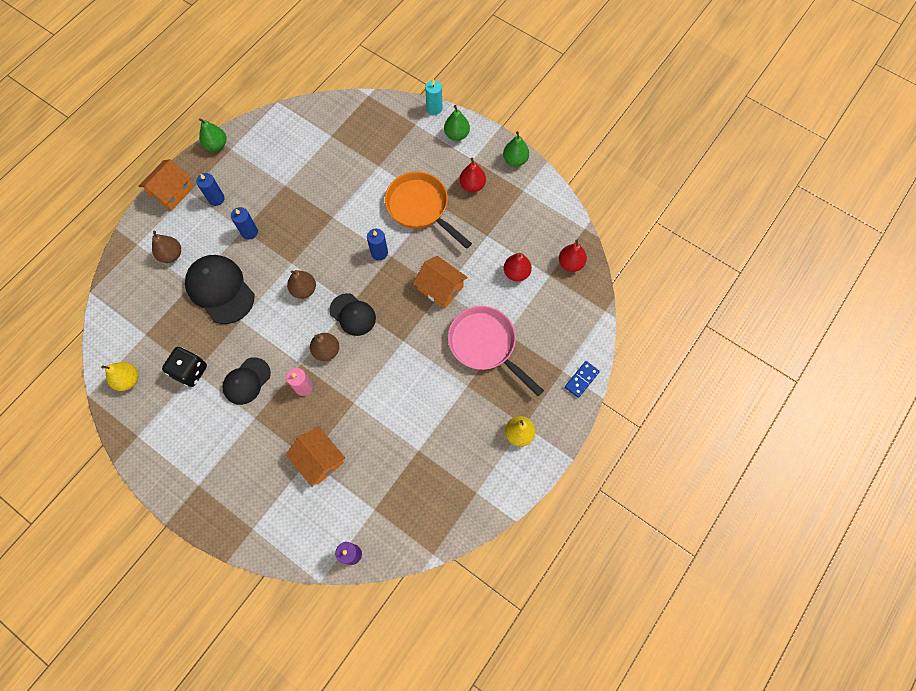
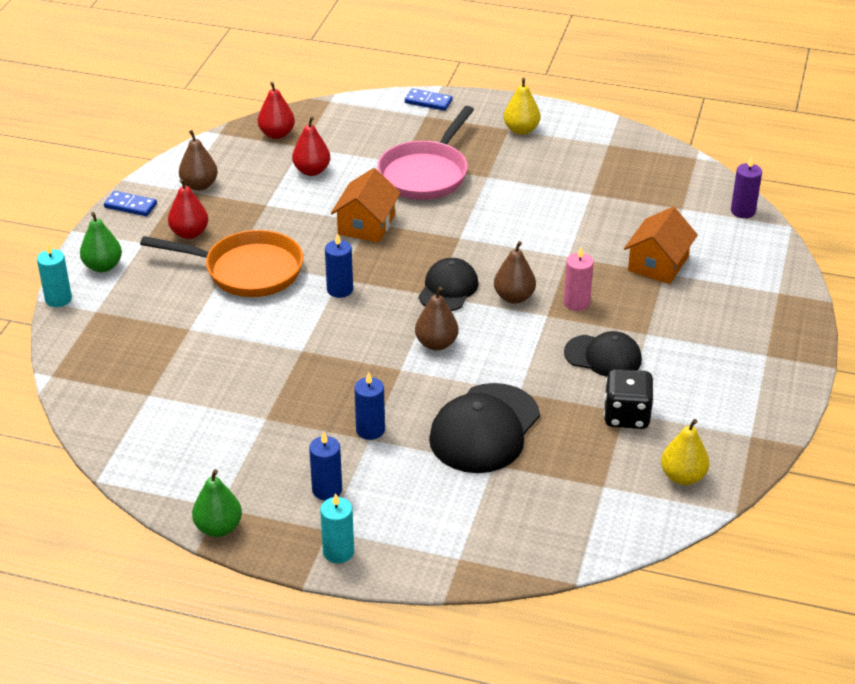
camera: 110 degrees left, 30 degrees down
(171, 255) = (456, 506): brown pear -> brown pear (199, 185)
(172, 192) = (338, 552): orange house -> turquoise candle
(420, 207) = (247, 271): orange pan -> orange pan turned 105 degrees counterclockwise
(515, 160) = (130, 206): green pear -> blue domino

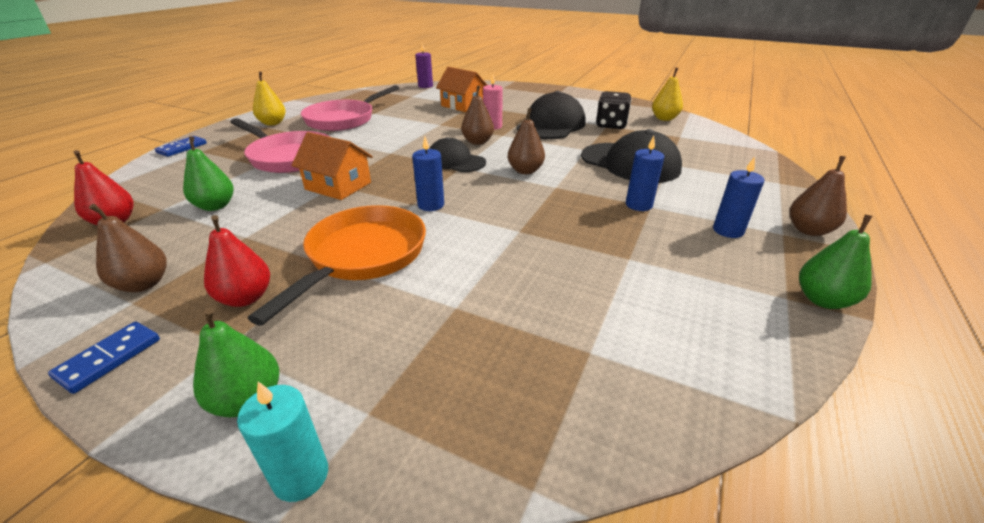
camera: 80 degrees left, 5 degrees down
(312, 171) = (215, 206): red pear -> green pear
(338, 552) = (808, 230): turquoise candle -> brown pear
(554, 177) = (344, 120): none -> pink pan
(603, 356) = (551, 125): black cap -> black cap, size x1.58

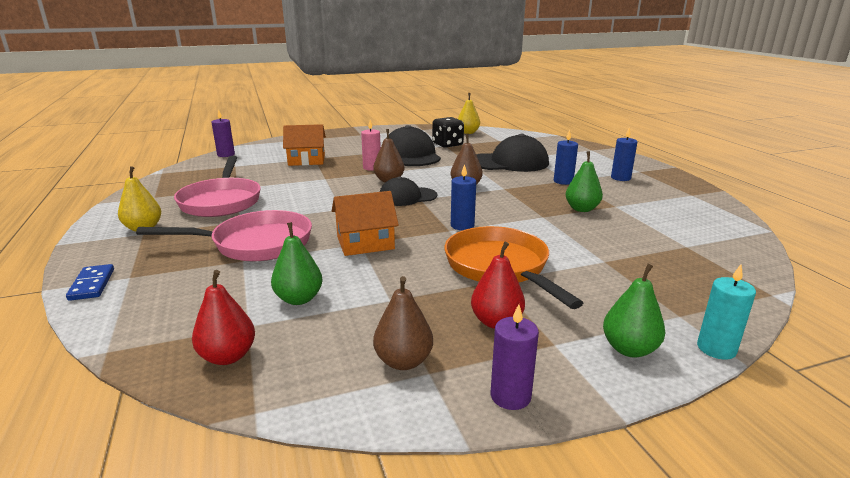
camera: 45 degrees left, 10 degrees down
(109, 358) = (510, 396): blue domino -> purple candle
(808, 230) = (644, 166): brown pear -> none
(822, 300) = (701, 190): green pear -> green pear (581, 209)

